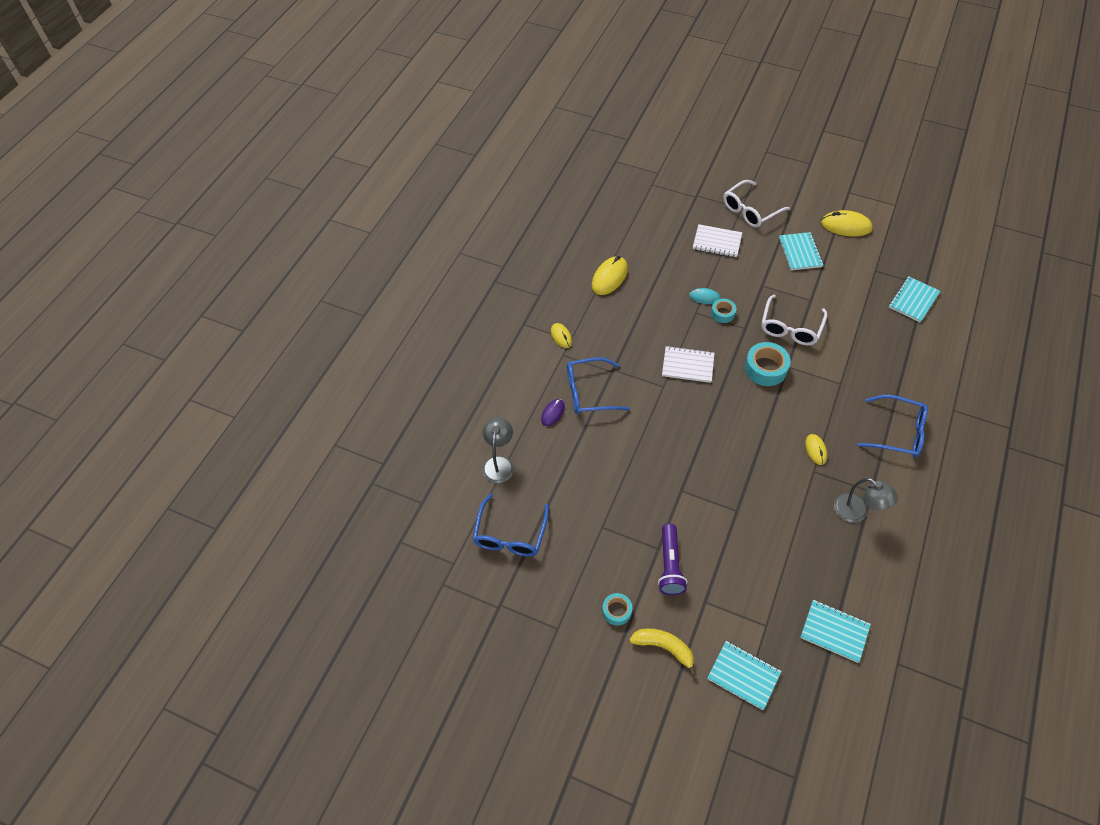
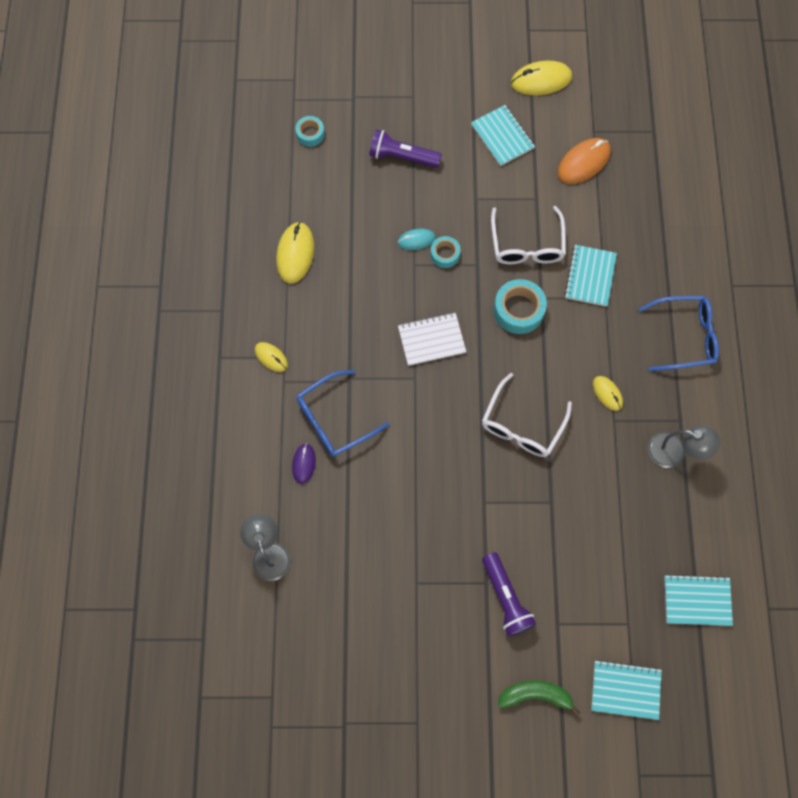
camera: 25 degrees left, 15 degrees up
(510, 534) = (320, 635): blue glasses -> none
(616, 611) = (471, 675): turquoise tape -> turquoise tape (310, 134)
(664, 648) = (535, 695): yellow banana -> green banana
(717, 242) = (402, 157): white notebook -> purple flashlight
(750, 210) = (424, 96): white glasses -> white glasses (522, 425)
(859, 288) = (583, 162): none -> orange mouse
(913, 300) = (647, 157): turquoise notebook -> turquoise notebook (590, 276)

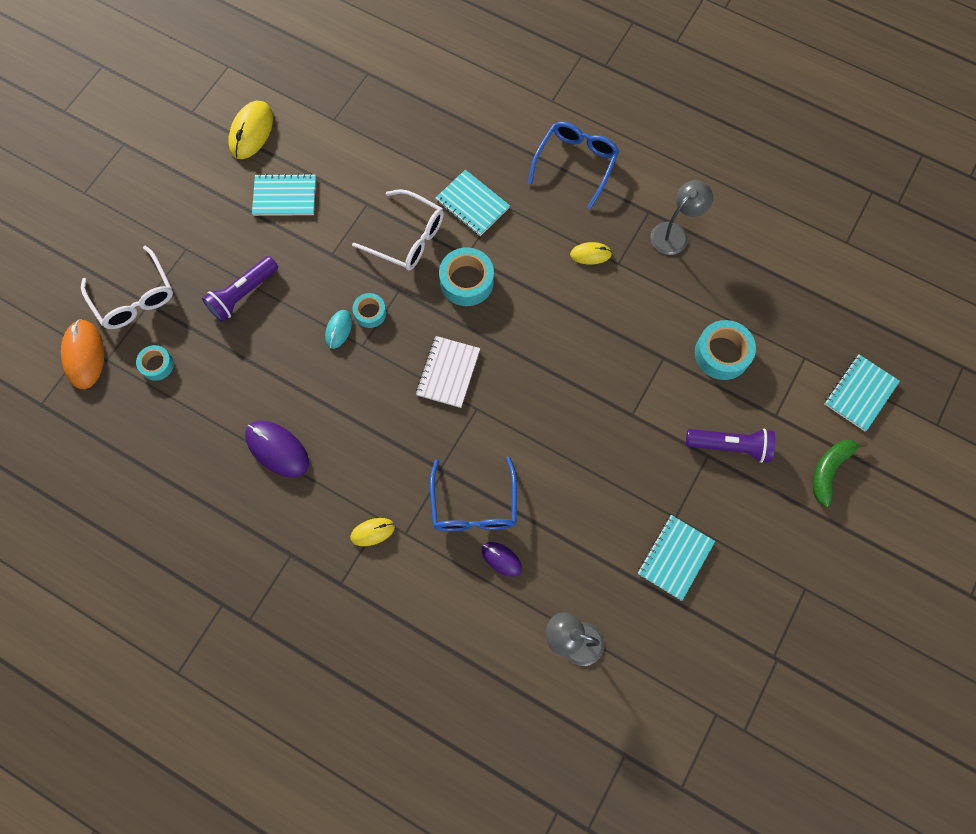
camera: 60 degrees left, 0 degrees up
(295, 254) = (277, 449): yellow mouse -> purple mouse
(522, 425) = (578, 341): white glasses -> white glasses (134, 297)
(583, 162) = (358, 145): orange mouse -> orange mouse (84, 355)
(586, 549) = (722, 354): none -> turquoise tape
(697, 600) = (812, 292): turquoise notebook -> turquoise notebook (675, 557)

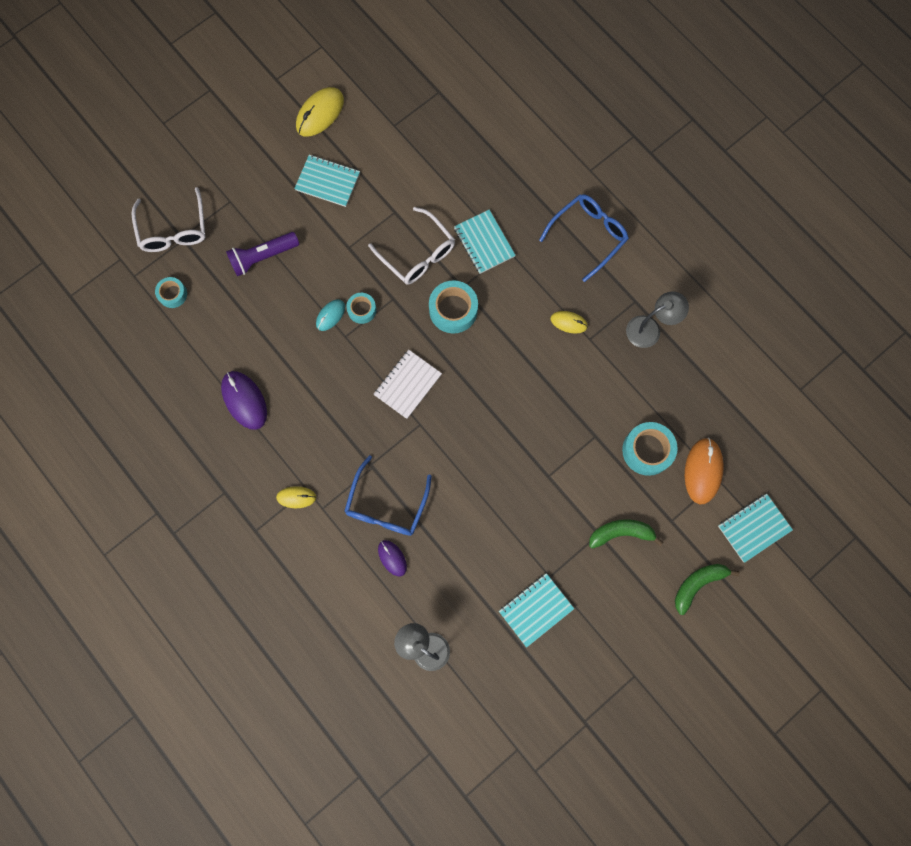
camera: 20 degrees right, 5 degrees up
(84, 355) = (117, 265): orange mouse -> orange mouse (703, 471)
(730, 446) = (621, 533): purple flashlight -> green banana

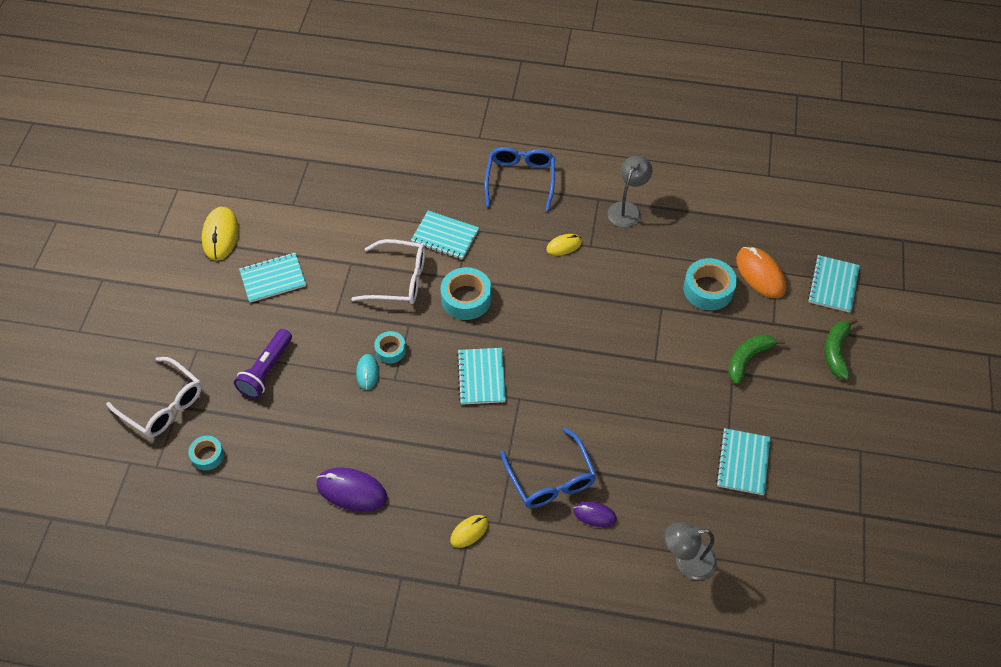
camera: 40 degrees left, 20 degrees down
(407, 384) = (481, 377): white notebook -> turquoise notebook

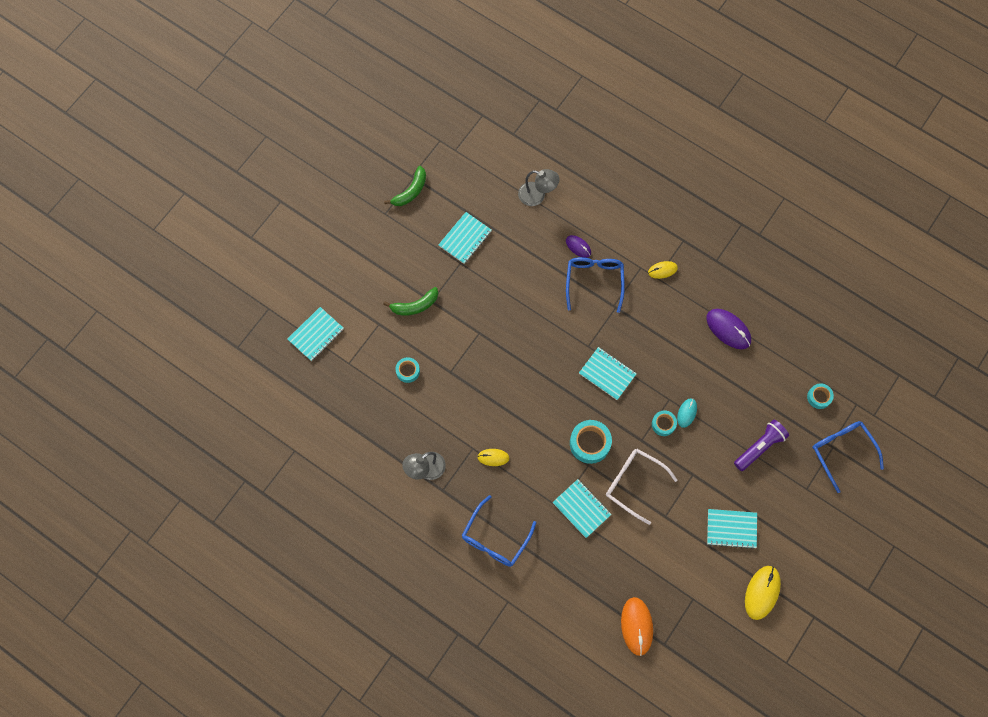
camera: 155 degrees left, 15 degrees up
(163, 405) = (842, 451): white glasses -> blue glasses
(481, 377) = (607, 374): turquoise notebook -> turquoise notebook turned 75 degrees counterclockwise
(708, 289) = (408, 371): turquoise tape -> turquoise tape, size x0.59
(760, 274) = (362, 366): orange mouse -> orange mouse (636, 626)
(836, 351) = (351, 284): green banana -> green banana (411, 191)

